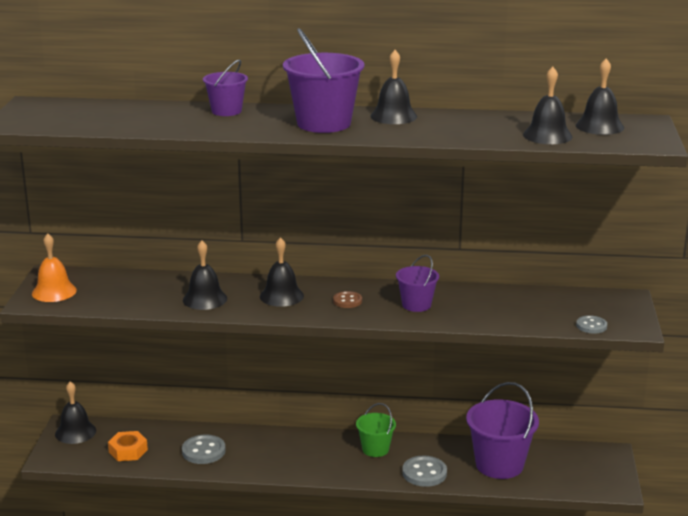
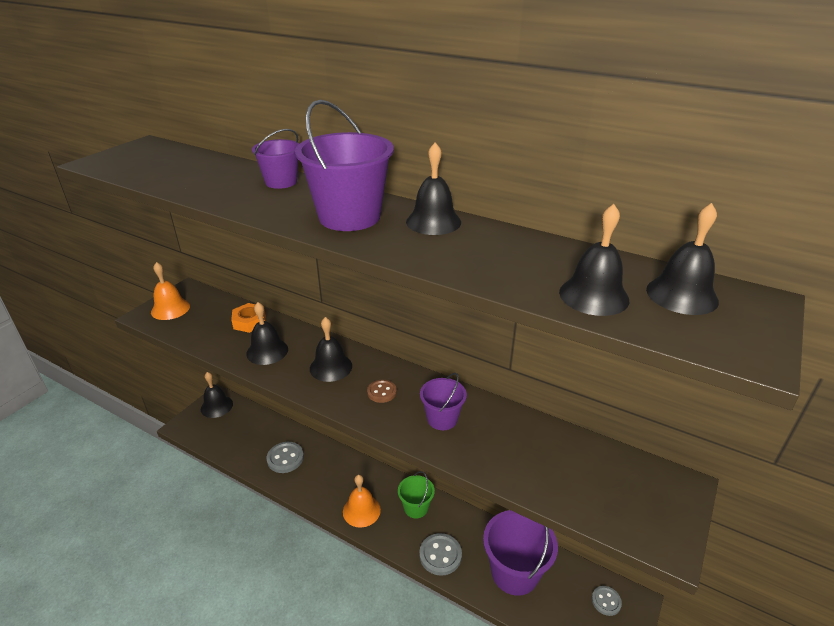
camera: 25 degrees right, 10 degrees up
(128, 451) = (235, 438): orange nut -> orange nut (249, 322)
(322, 466) = (361, 510): none -> orange bell
(591, 326) = (614, 520): grey button -> grey button (606, 601)

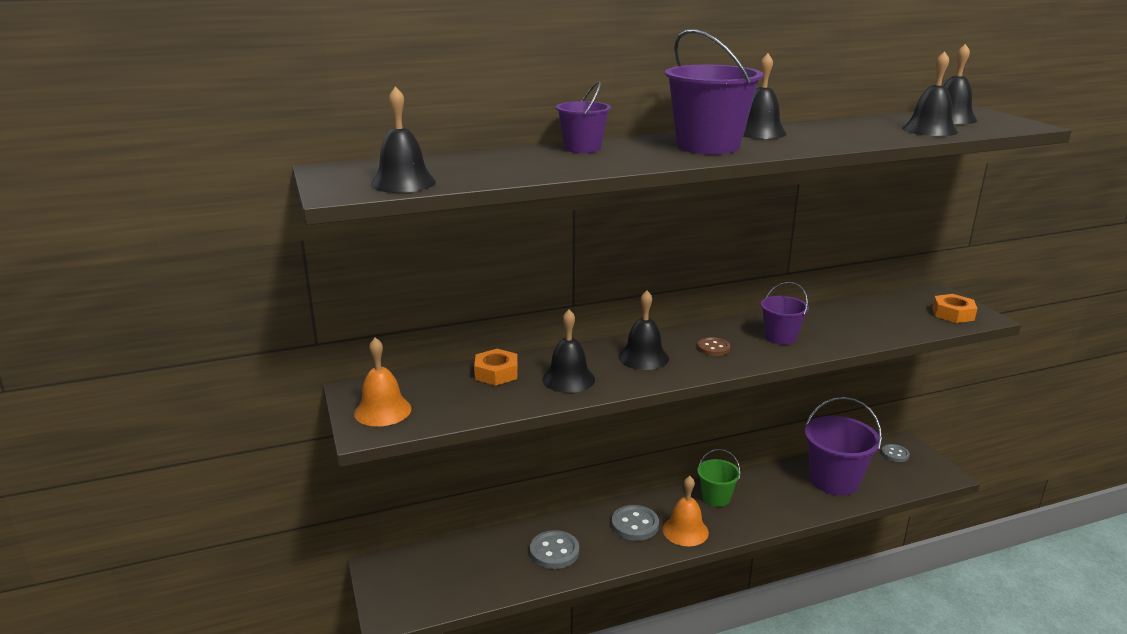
camera: 50 degrees left, 10 degrees down
(216, 406) = (393, 572): black bell -> black bell (403, 183)
(440, 555) = (782, 509): grey button -> grey button (635, 524)
(642, 516) = (953, 314): none -> orange nut

